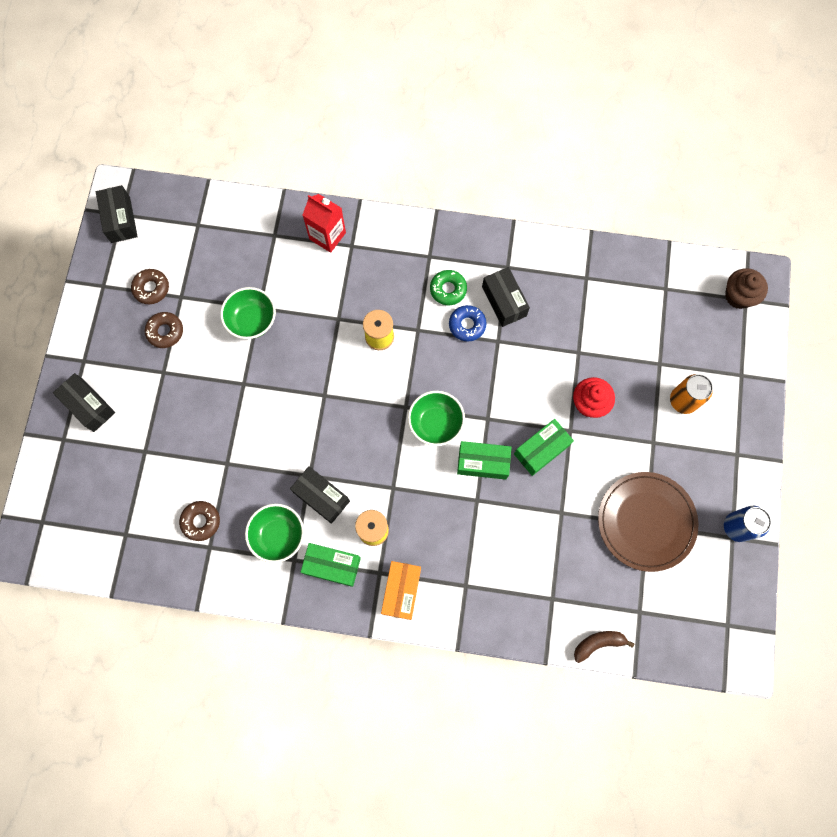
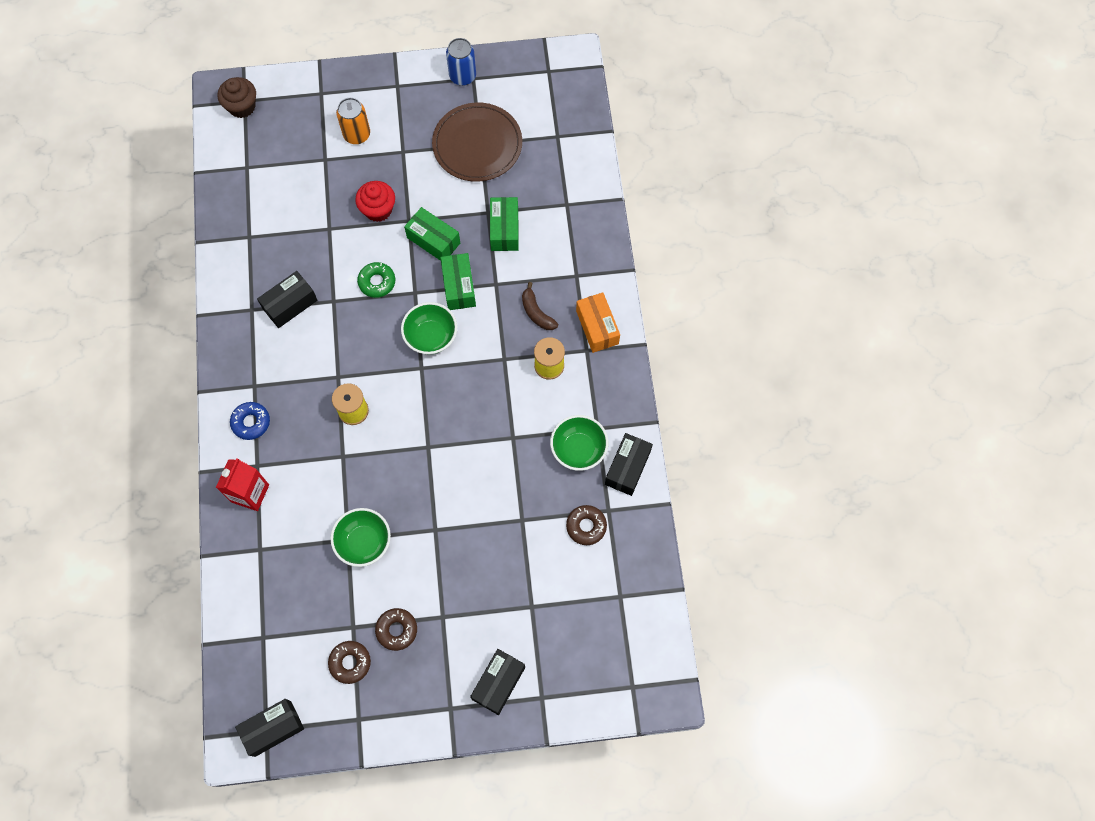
camera: 105 degrees left, 5 degrees down
(321, 497) = (530, 420): black box -> black box (627, 468)
(332, 565) = (592, 393): green box -> green box (504, 230)
(401, 591) = (597, 327): orange box -> orange box turned 75 degrees clockwise
(448, 289) = (288, 359): green donut -> green donut (377, 282)
(467, 325) = (322, 332): blue donut -> blue donut (251, 422)
(598, 643) = (593, 162): brown banana -> brown banana (536, 312)

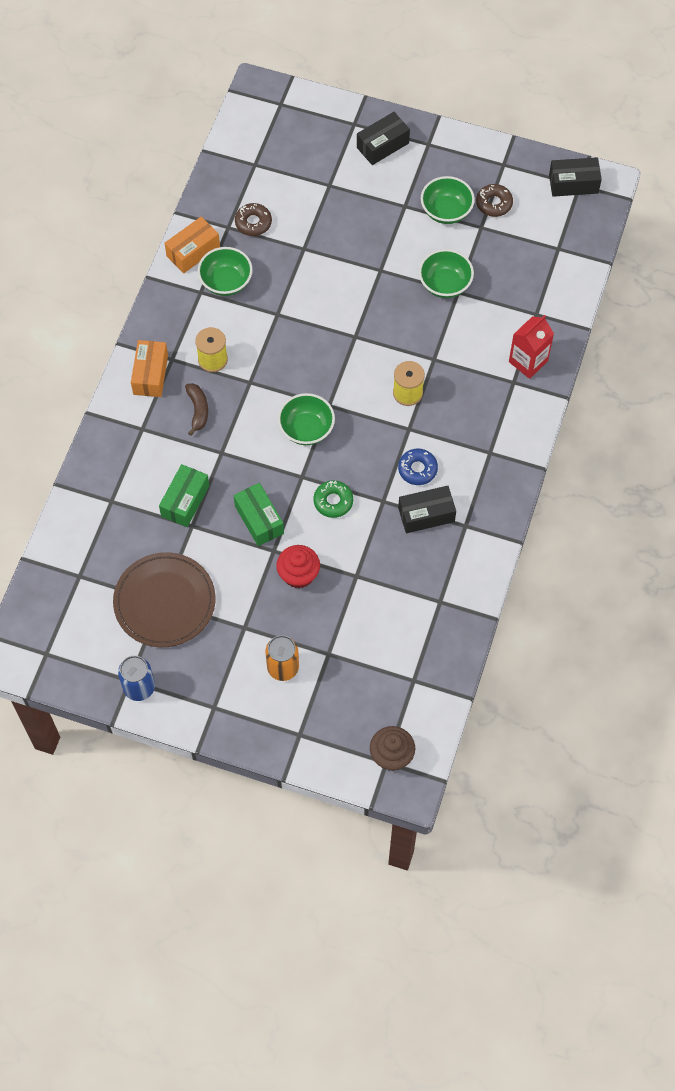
camera: 155 degrees left, 5 degrees down
(251, 422) = (505, 421): blue donut -> blue donut (417, 469)
(397, 630) = (446, 211): brown donut -> green bowl
(459, 287) = (257, 464): green box -> none
(627, 468) = (193, 251): black box -> orange box

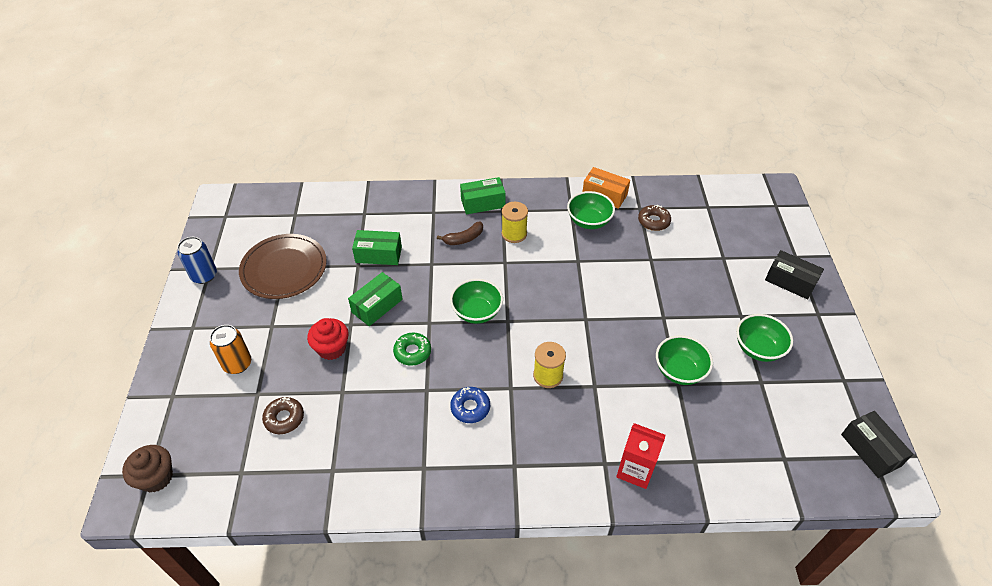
camera: 70 degrees right, 15 degrees down
(150, 374) = (483, 203): orange box -> green box
(426, 515) = (424, 430): black box -> none
(494, 203) = (794, 385): brown donut -> brown donut (284, 418)

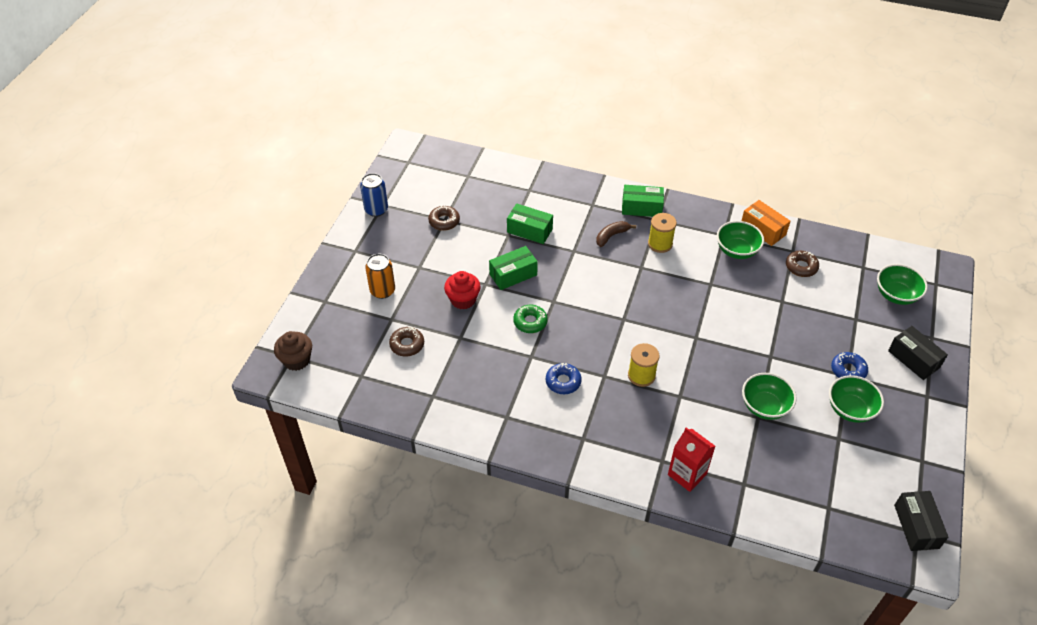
camera: 20 degrees right, 0 degrees up
(284, 269) = (444, 221): brown plate -> brown donut
(464, 238) = (611, 236): brown banana -> brown banana turned 150 degrees clockwise
(477, 312) = (599, 304): green bowl -> green bowl (896, 295)
(739, 310) = (848, 370): none -> blue donut

